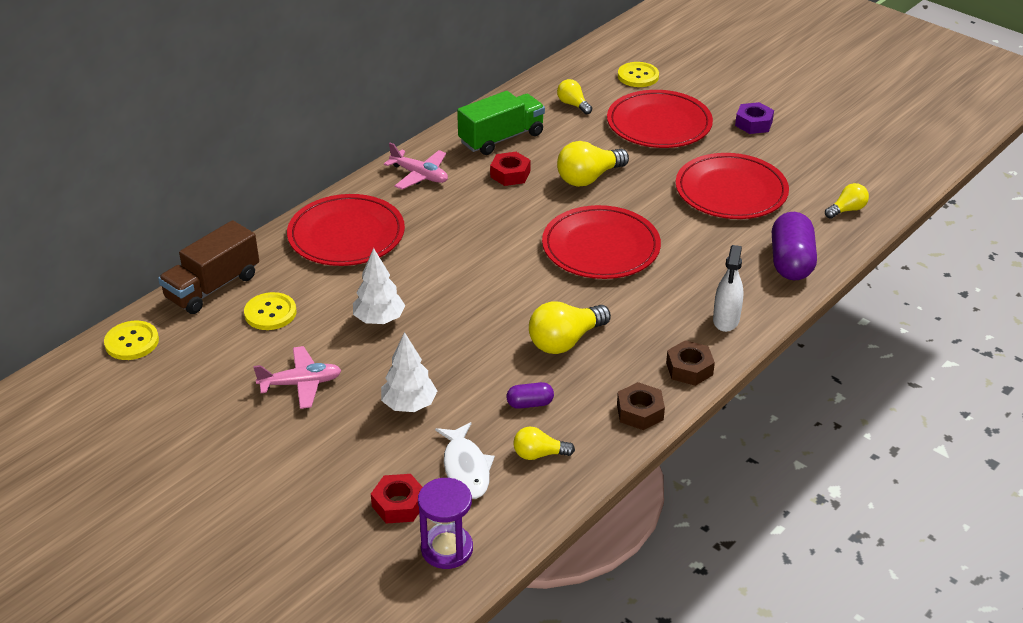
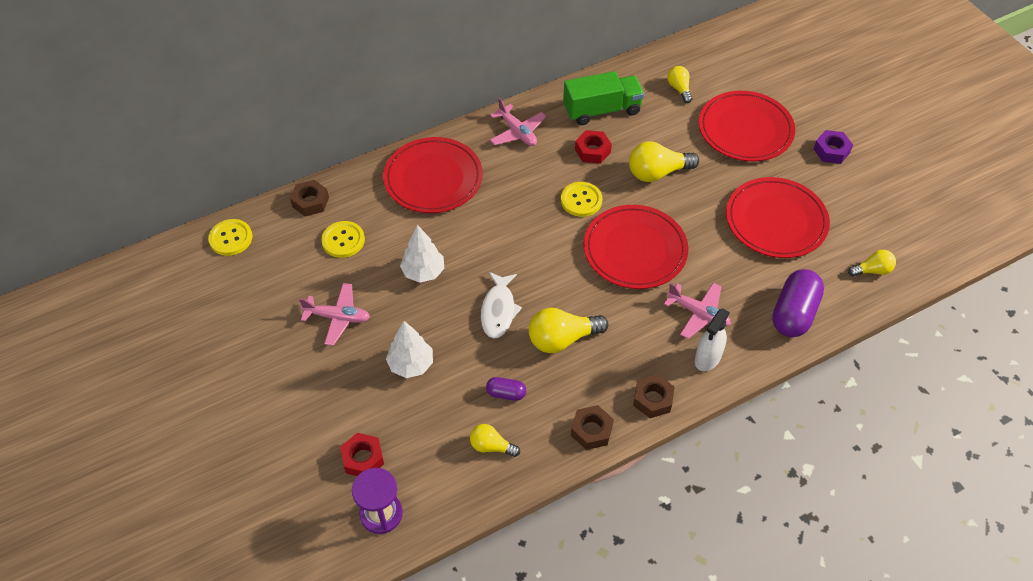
camera: 20 degrees right, 15 degrees up
(213, 287) = (310, 202): brown truck -> brown nut
(466, 468) = (428, 441): white fish -> white fish (498, 310)
(638, 76) = (750, 71): yellow button -> yellow button (581, 200)
(696, 285) = (698, 313): none -> pink plane

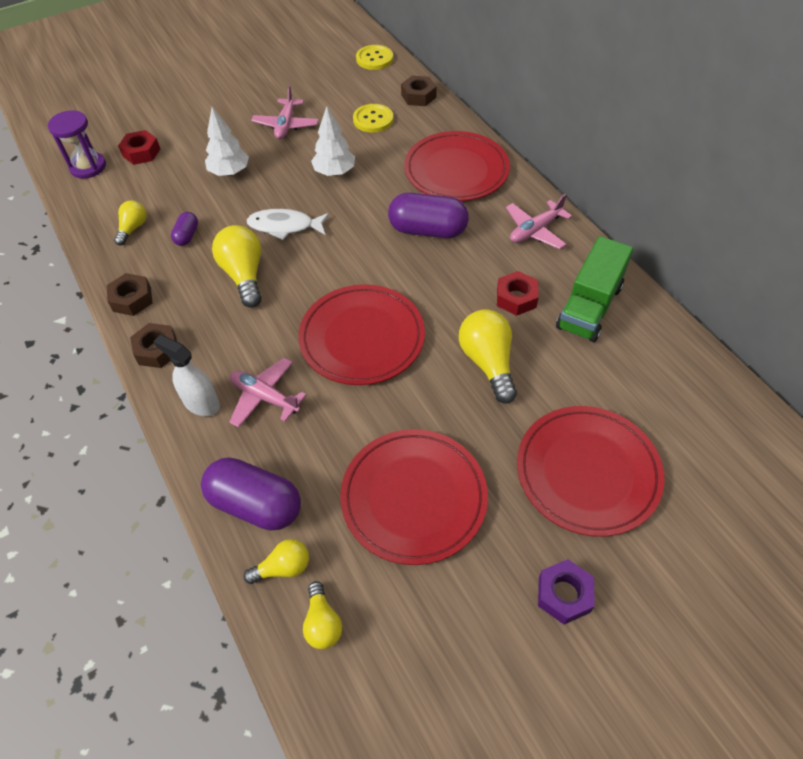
camera: 90 degrees right, 0 degrees up
(512, 202) = (428, 230): none -> purple capsule
(581, 200) = (435, 288): yellow button -> none
(602, 110) = (589, 307): green truck -> green truck turned 45 degrees clockwise
(679, 89) = (652, 392): yellow light bulb -> yellow light bulb (283, 568)
(698, 313) = (265, 397): pink plane -> pink plane turned 90 degrees clockwise

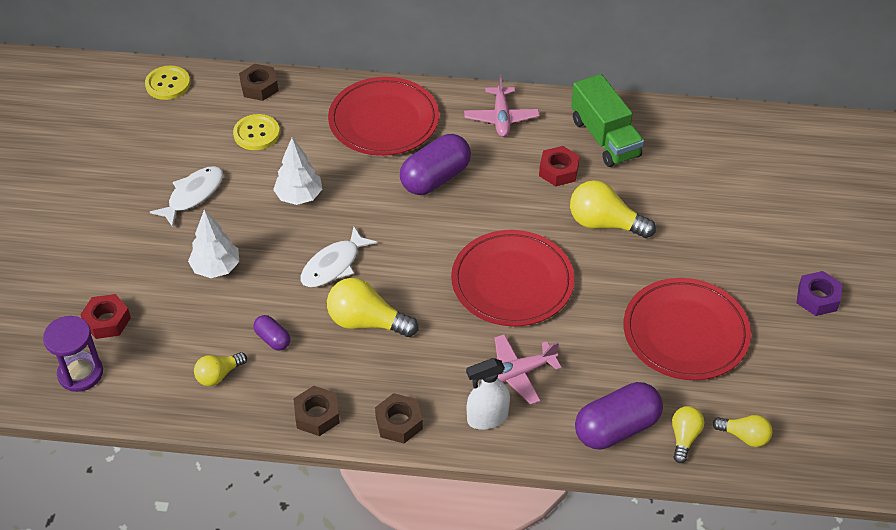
camera: 55 degrees left, 5 degrees down
(133, 228) = (218, 375): yellow light bulb -> yellow light bulb turned 90 degrees counterclockwise
(286, 125) = (193, 195): pink plane -> white fish
(587, 472) = (740, 229): red plate -> none

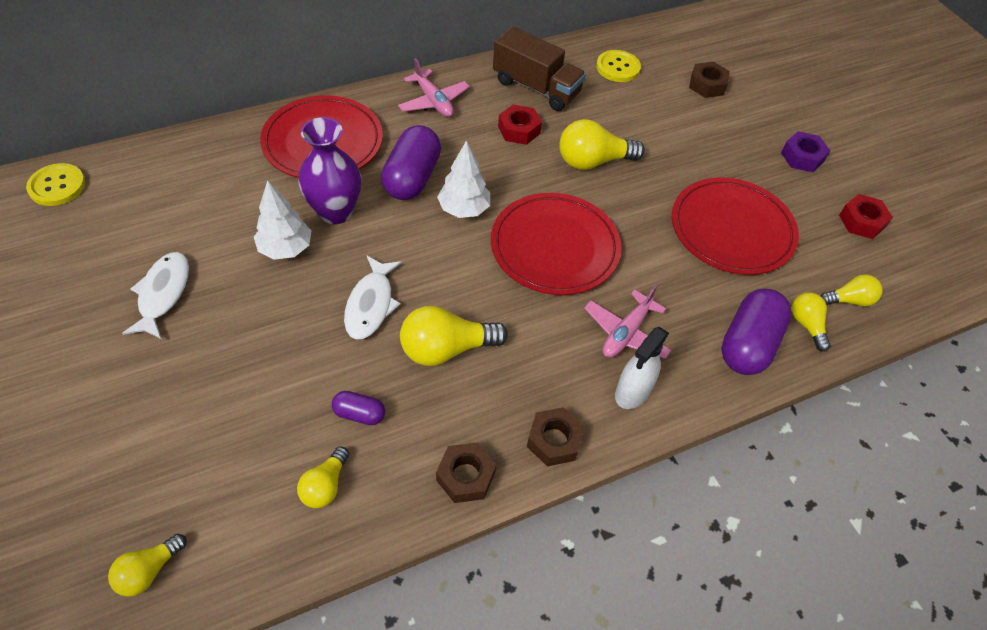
camera: 35 degrees left, 5 degrees up
(80, 373) = (149, 571): purple hourglass -> yellow light bulb
(107, 321) = (145, 486): red nut -> red nut (861, 221)
(216, 268) = (242, 363): white tree -> white tree (464, 209)
(256, 133) = (195, 202): yellow button -> yellow button (618, 67)
(259, 87) = (168, 154): brown nut -> brown nut (707, 85)
(355, 182) = (335, 212): none -> purple vase
(605, 138) = (536, 88): green truck -> brown truck

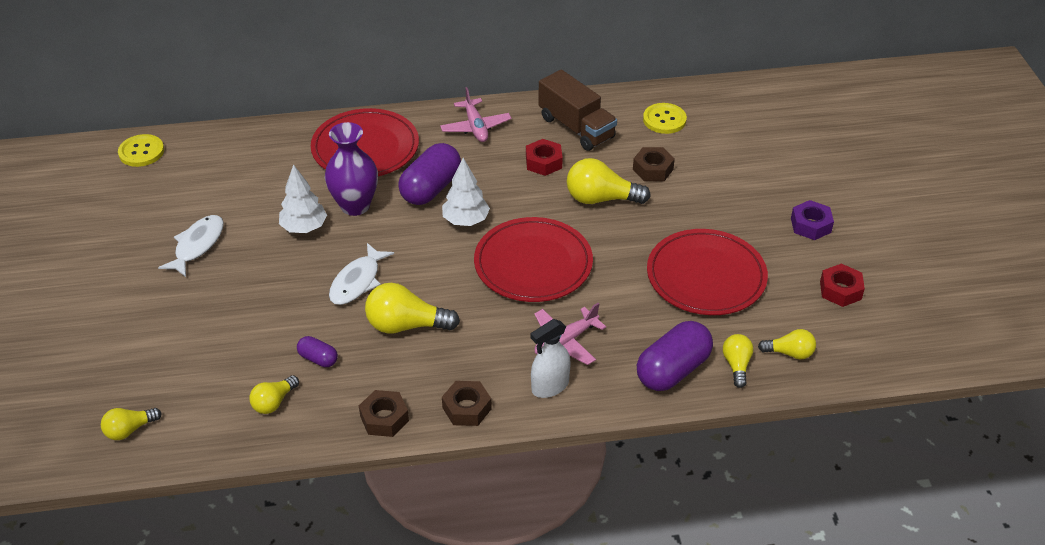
camera: 20 degrees right, 10 degrees down
(707, 85) = (747, 147): brown nut -> brown nut (653, 169)

